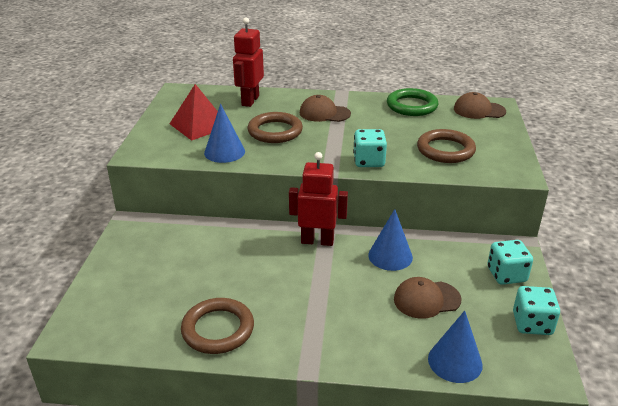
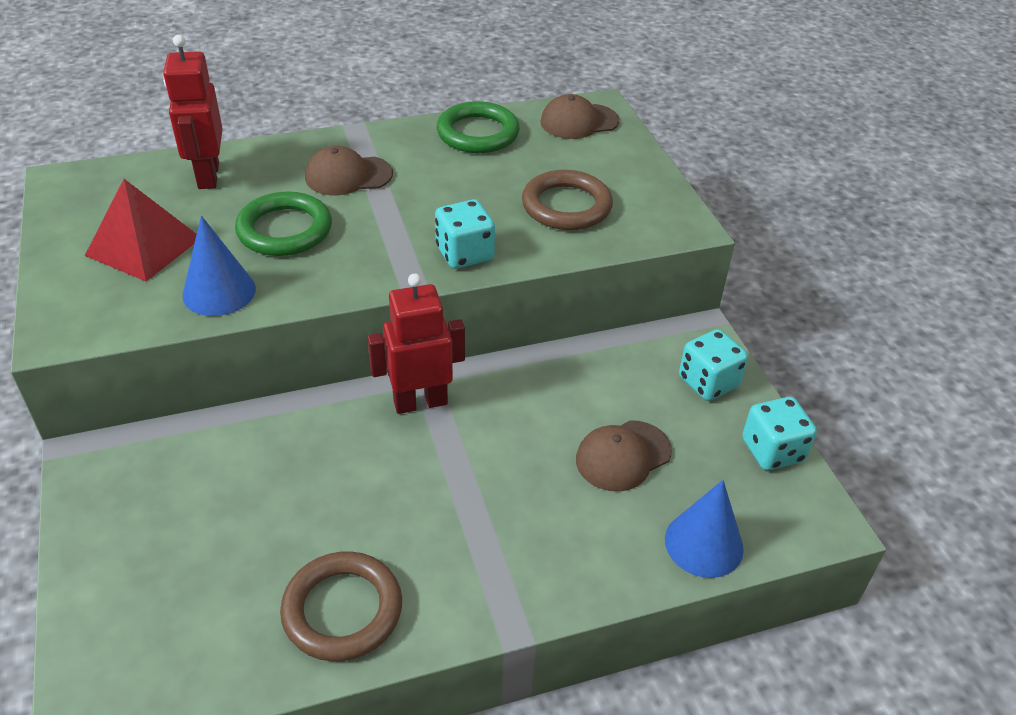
camera: 25 degrees left, 10 degrees up
(275, 131) = (285, 230): brown ring -> green ring
(390, 256) = (540, 397): blue cone -> none

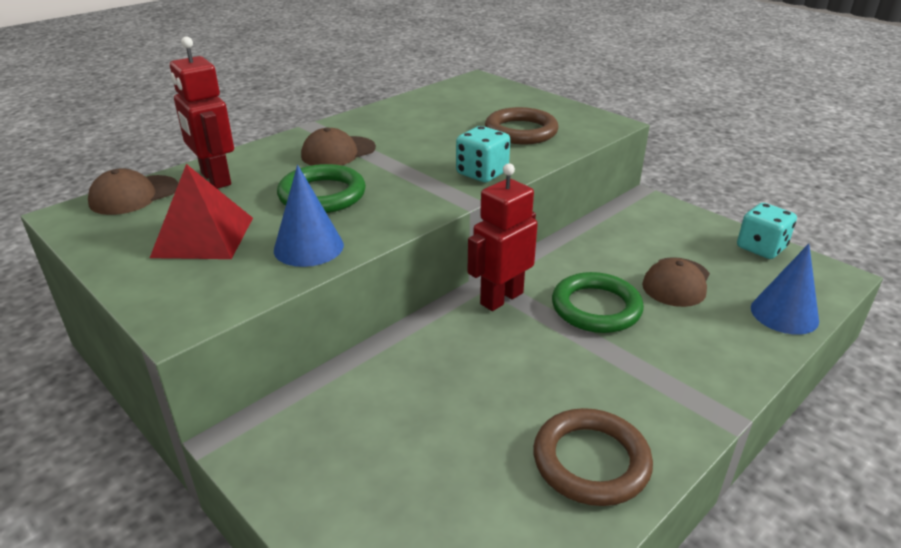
camera: 25 degrees left, 10 degrees down
(478, 133) = (410, 109): green ring -> green ring (596, 308)
(579, 121) = (474, 89): brown cap -> brown cap (134, 195)
(708, 382) = (680, 224): turquoise dice -> none

